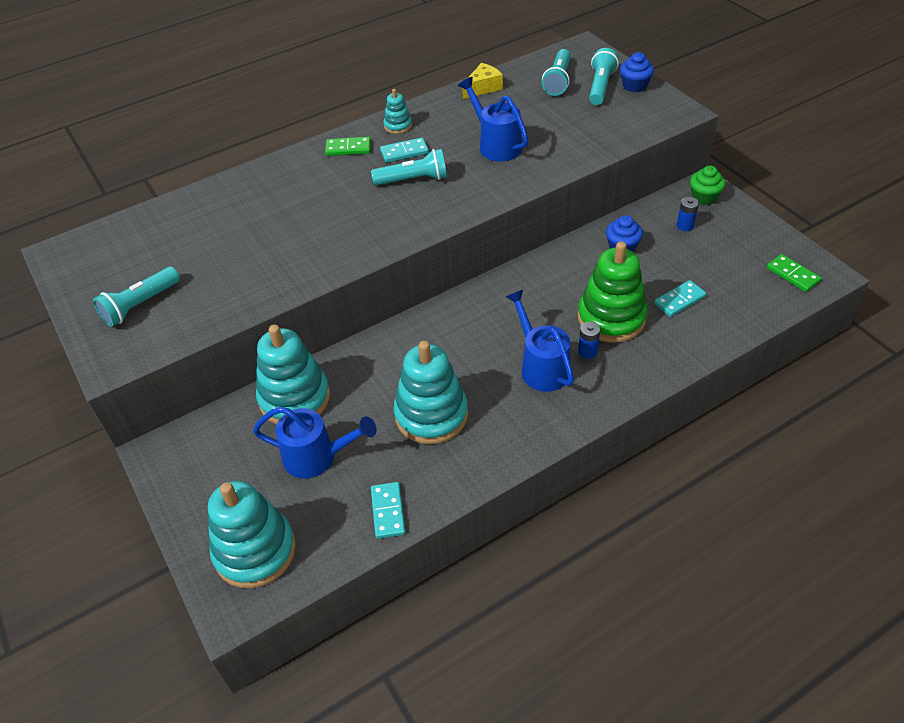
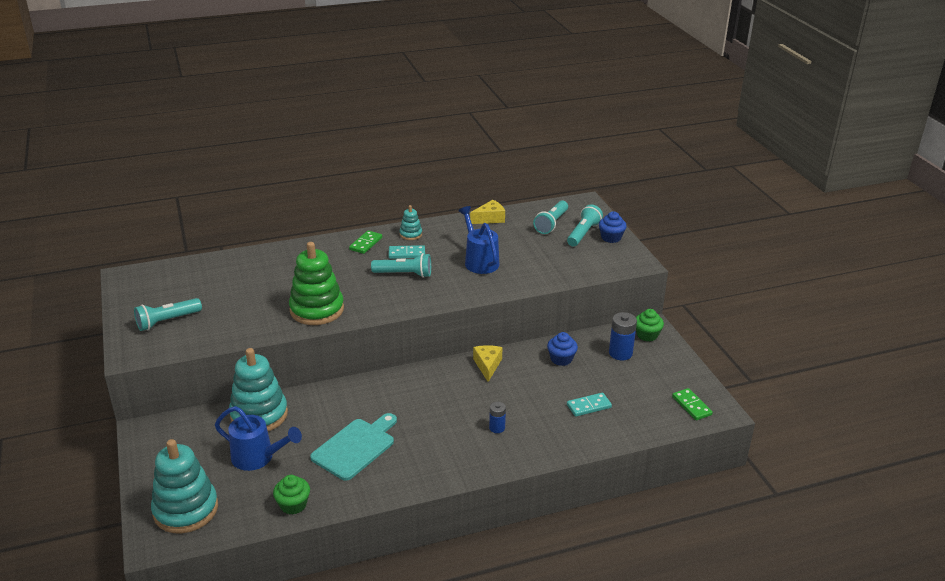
camera: 10 degrees right, 15 degrees down
(348, 148) = (365, 243): green domino -> green domino turned 75 degrees counterclockwise
(388, 511) = (293, 505): turquoise domino -> green cupcake
(431, 415) = (355, 447): turquoise stacking toy -> turquoise cutting board
(541, 273) = (487, 365): none -> yellow cheese
(541, 366) = (455, 431): blue watering can -> none
(611, 318) = (527, 408): green stacking toy -> green stacking toy (317, 310)
(685, 226) = (620, 353): blue battery -> blue battery, size x1.66

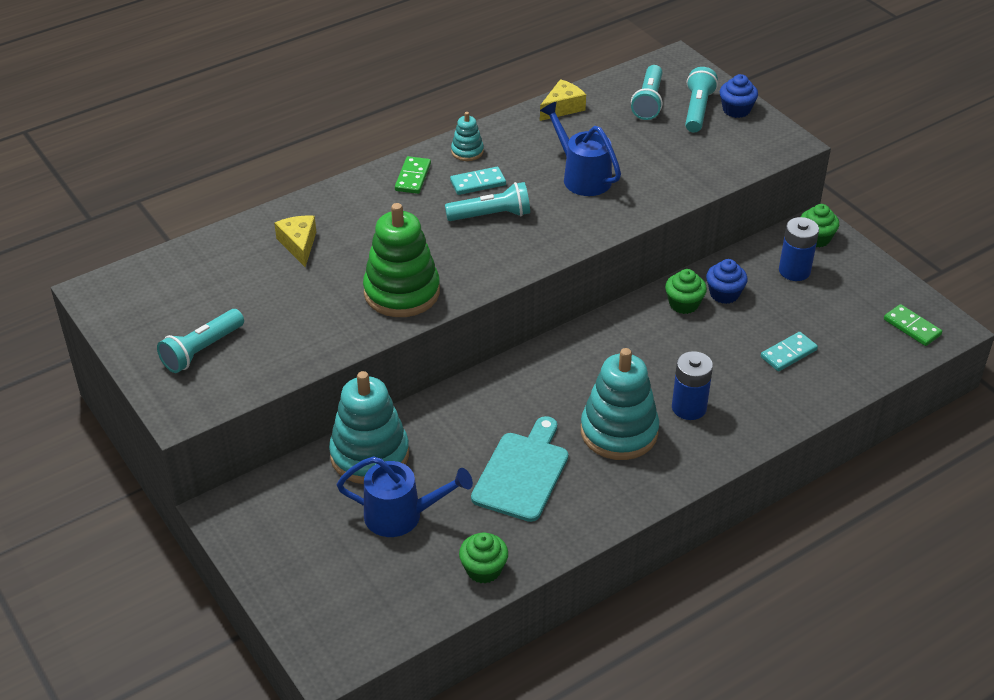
camera: 15 degrees left, 10 degrees up
(186, 510) = (346, 608): turquoise stacking toy -> turquoise stacking toy (619, 432)
(487, 365) = (635, 322): yellow cheese -> yellow cheese (299, 245)
(497, 428) = (689, 407): blue battery -> blue battery, size x1.66
(528, 360) = (684, 304): none -> green cupcake

